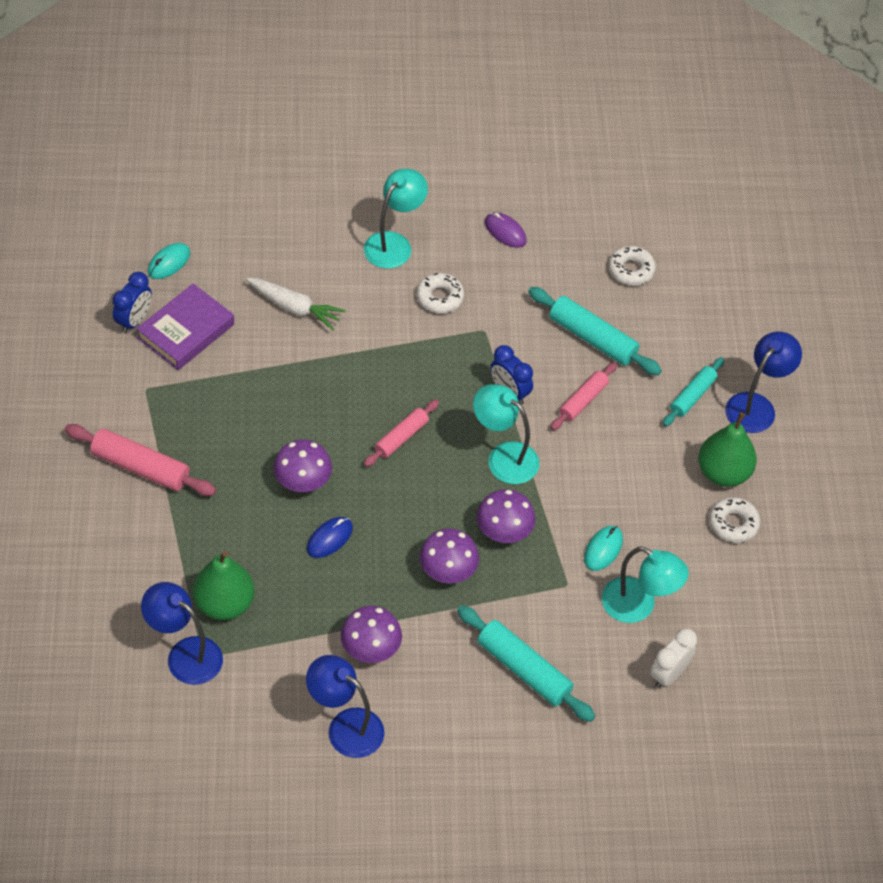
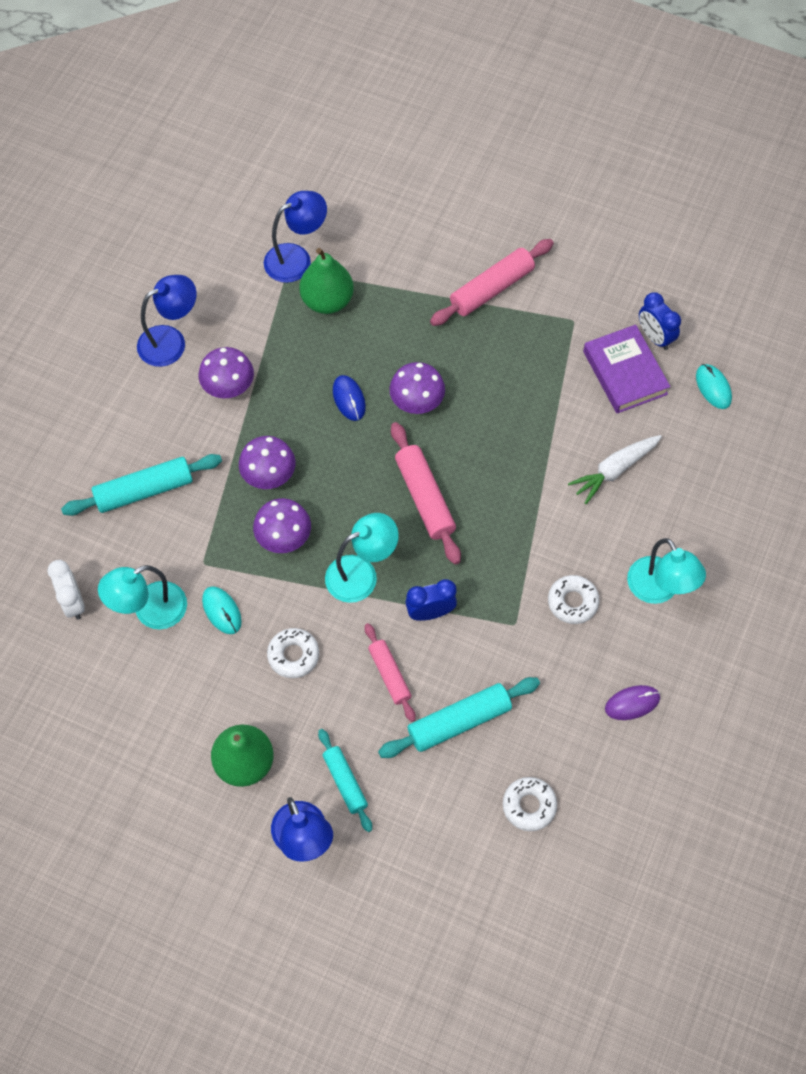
camera: 120 degrees right, 10 degrees up
(401, 438) = (424, 498): pink rolling pin -> pink rolling pin, size x1.56
(733, 524) = (186, 740): white donut -> white donut (293, 655)

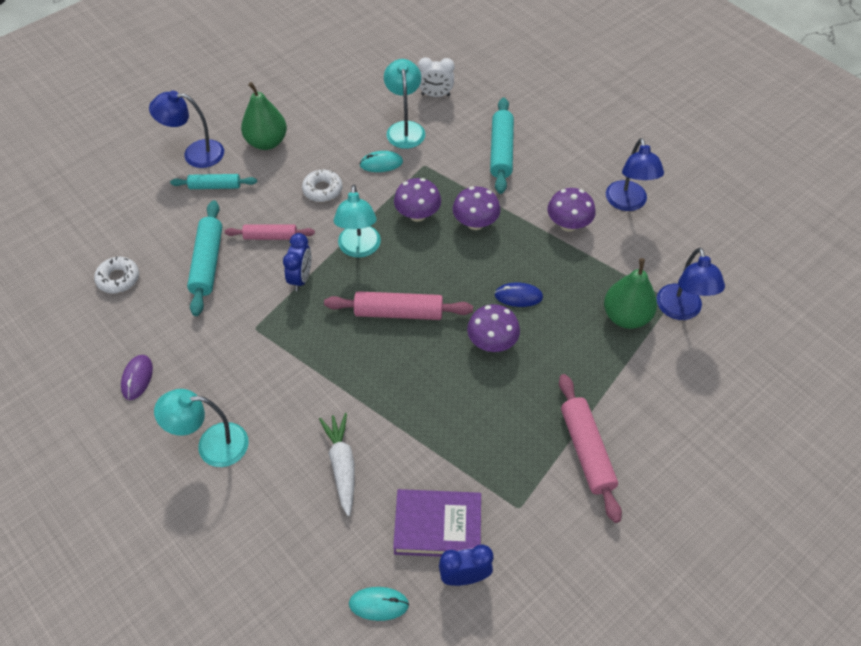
camera: 115 degrees right, 10 degrees down
(572, 602) = (245, 375): white donut -> none

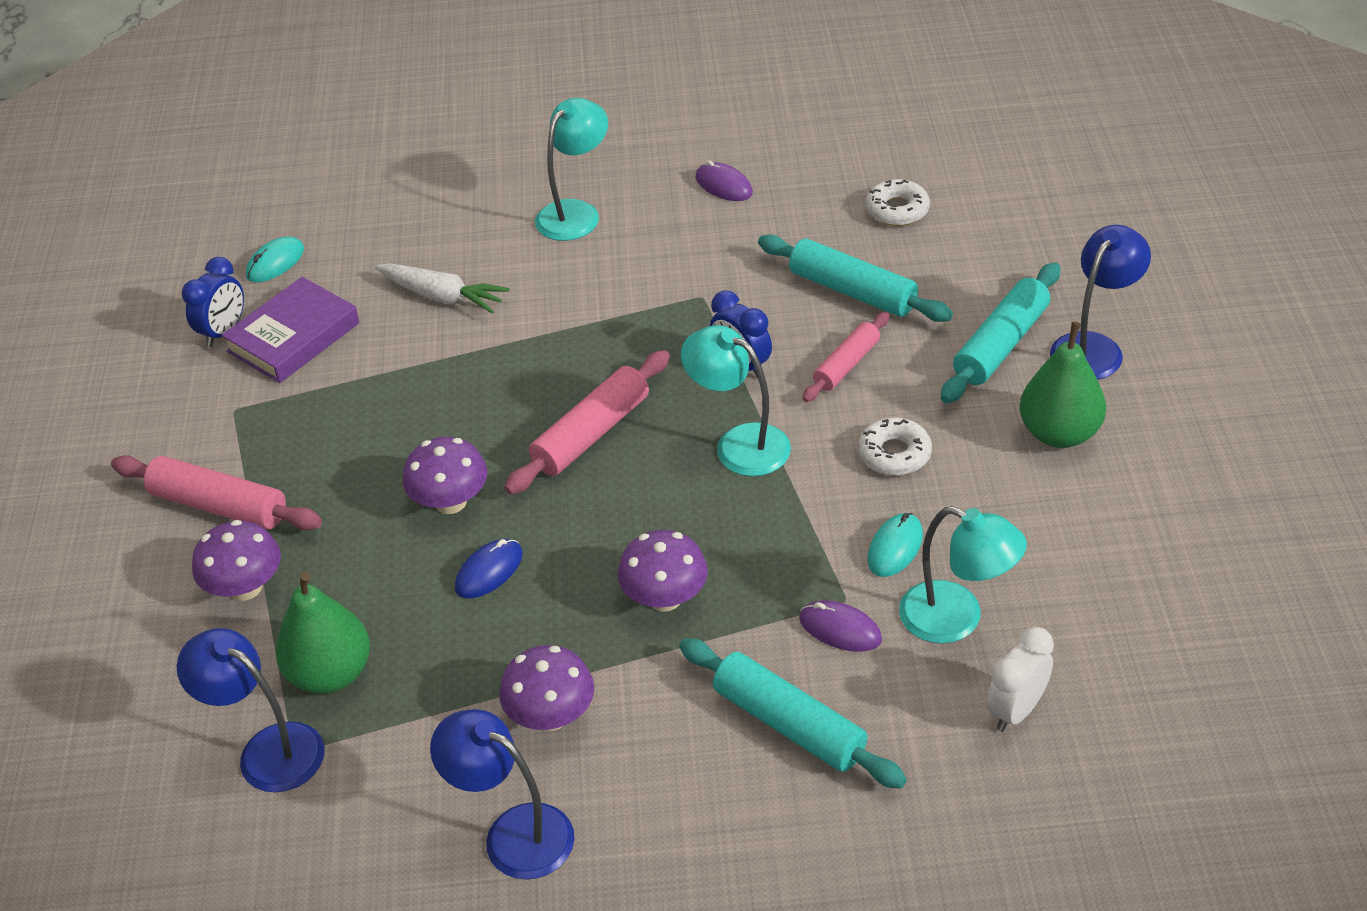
camera: 130 degrees right, 10 degrees down
(215, 186) = (1001, 345): turquoise rolling pin -> turquoise rolling pin, size x1.56
(417, 214) = (745, 538): purple mushroom -> purple mushroom (245, 587)
(441, 159) = (840, 629): none -> purple mouse

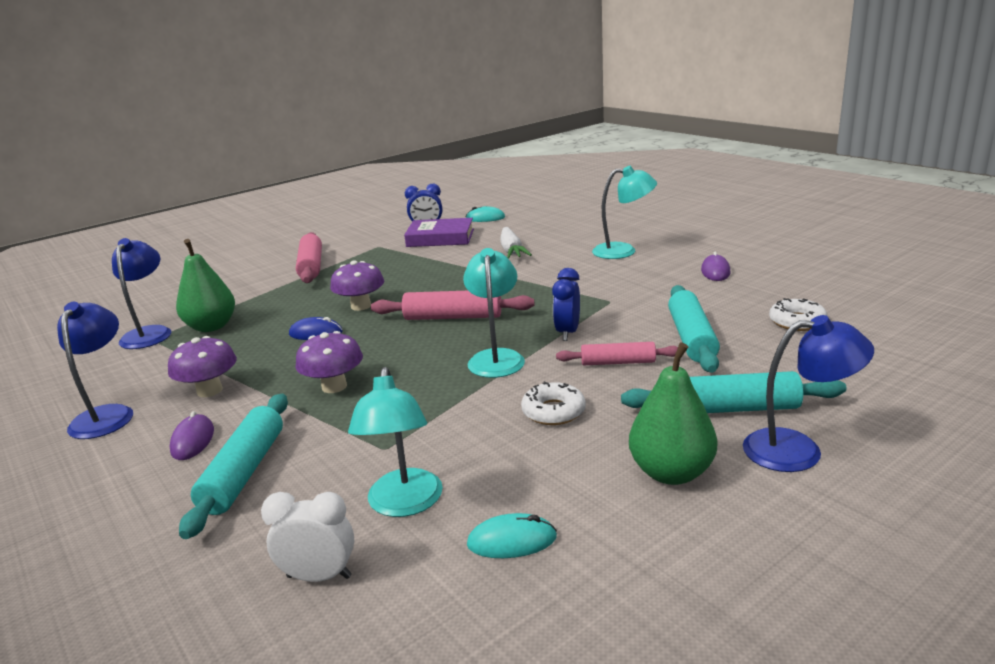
camera: 55 degrees right, 20 degrees down
(245, 587) = (260, 290): purple mushroom -> none
(840, 629) = (353, 457): purple mouse -> purple mouse (193, 440)
(895, 548) = (457, 448): turquoise mouse -> turquoise mouse (512, 541)

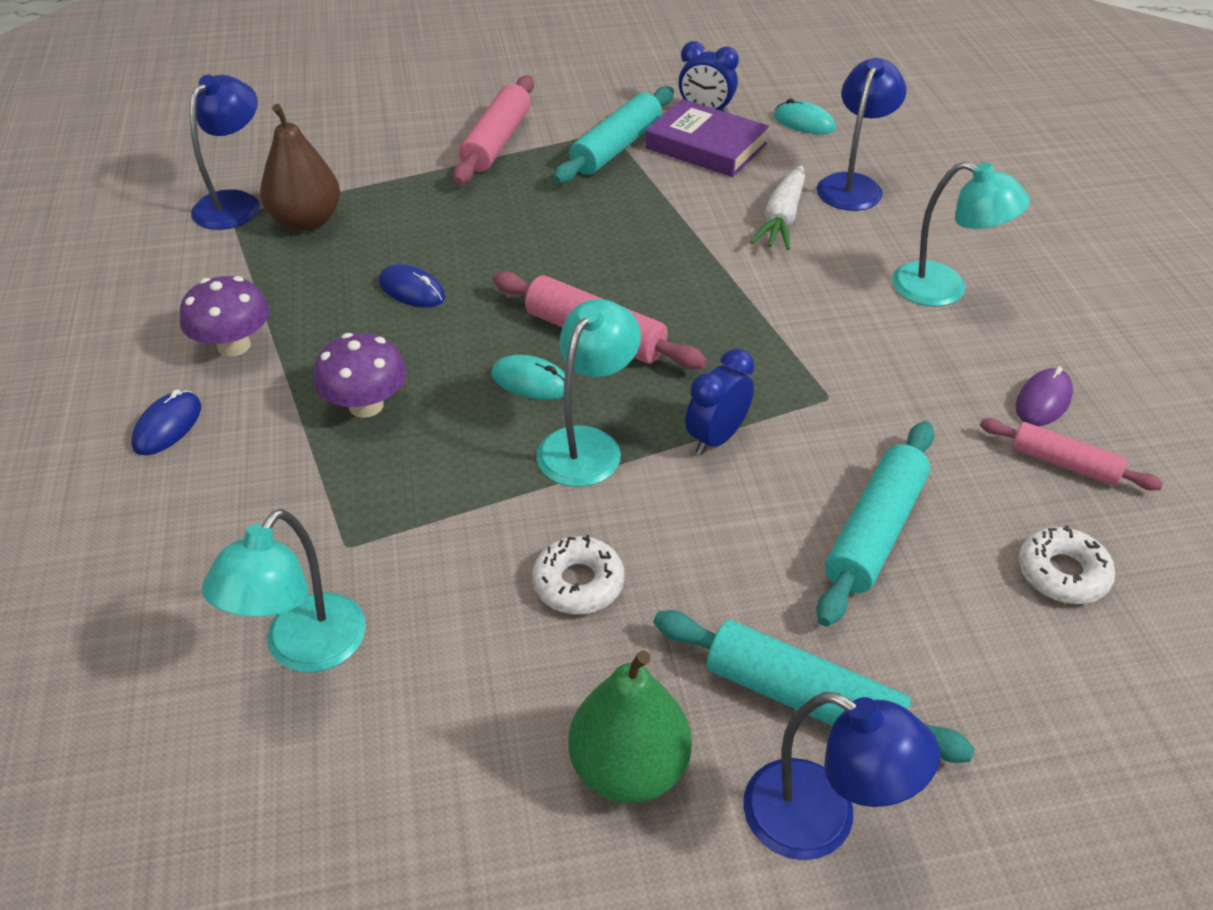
camera: 25 degrees right, 20 degrees up
(107, 415) = (113, 337): blue lamp -> blue lamp (853, 185)
(193, 440) = (168, 426): purple mouse -> blue mouse
(211, 327) = (306, 221): green pear -> brown pear
(244, 472) = (185, 507): turquoise rolling pin -> turquoise rolling pin (616, 148)
(319, 576) = (155, 710): white clock -> none
(361, 306) = (500, 258): purple mushroom -> none
(512, 541) = (370, 772): turquoise mouse -> turquoise mouse (531, 382)
(618, 362) = (733, 531): pink rolling pin -> pink rolling pin (1064, 463)

